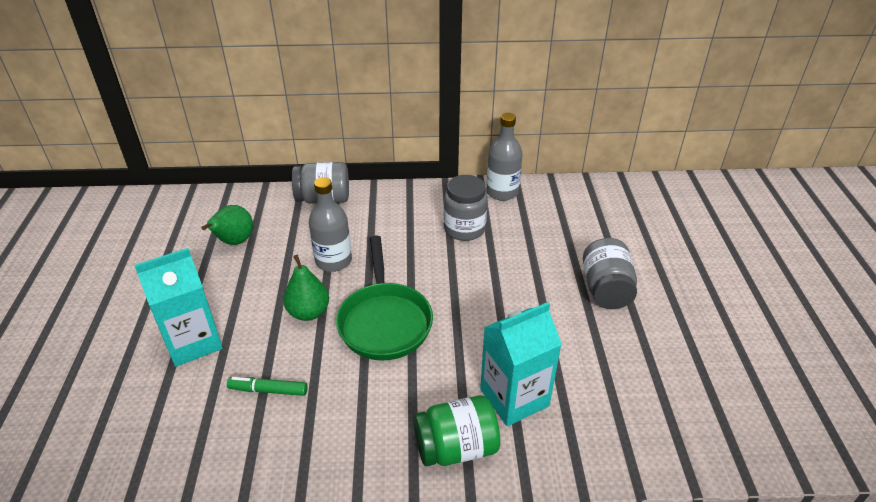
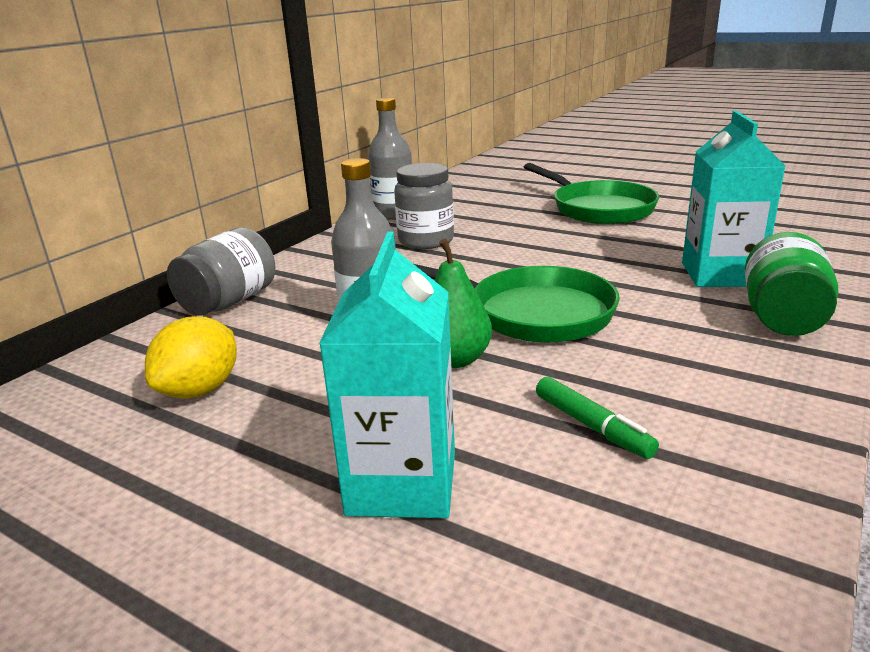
camera: 55 degrees left, 15 degrees down
(234, 242) = (200, 390): green pear -> yellow lemon
(268, 390) = (592, 426): green marker -> green marker turned 75 degrees counterclockwise
(606, 289) = (598, 209): grey jar -> green pan

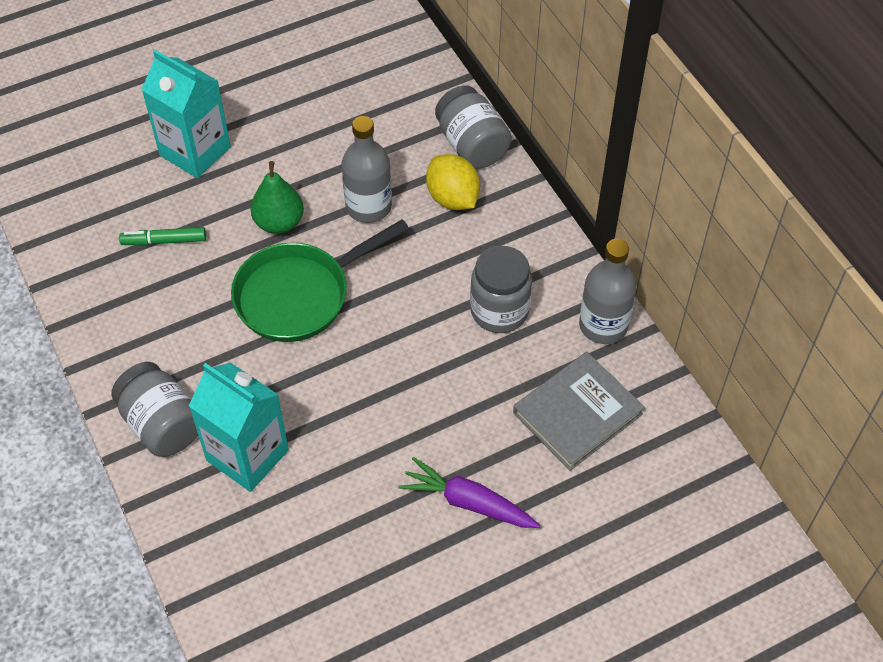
camera: 120 degrees right, 30 degrees up
(200, 390) = (350, 104): yellow lemon -> yellow lemon (452, 198)
(479, 203) = (577, 413): none -> grey book
(598, 209) = (468, 502): green pan -> purple carrot
(782, 318) = (162, 424): green jar -> grey jar

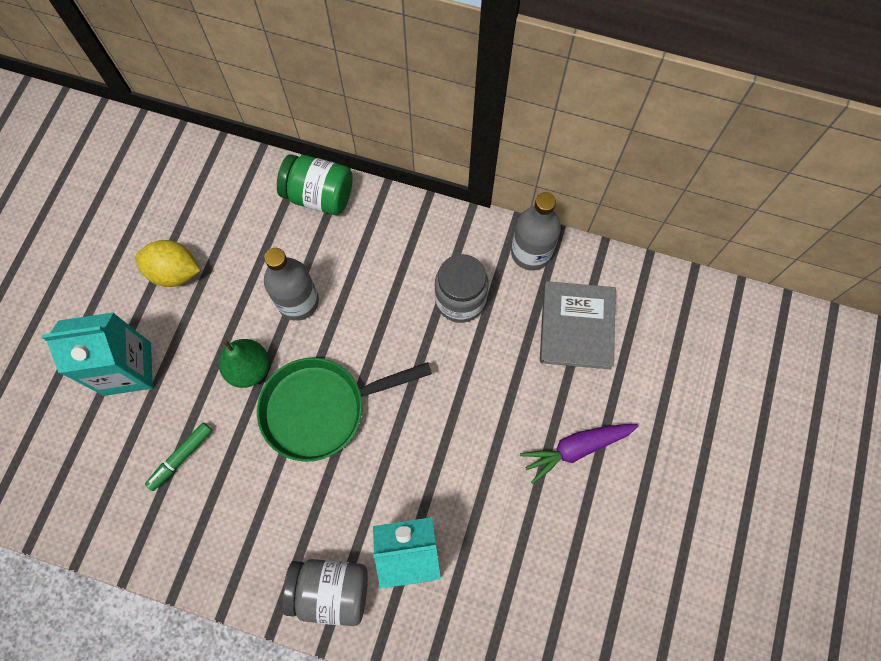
camera: 45 degrees left, 15 degrees up
(299, 295) = (321, 409): green pan -> green pan turned 60 degrees clockwise
(452, 198) = (347, 246): yellow lemon -> yellow lemon (175, 272)
(472, 145) = (319, 196): grey jar -> green jar

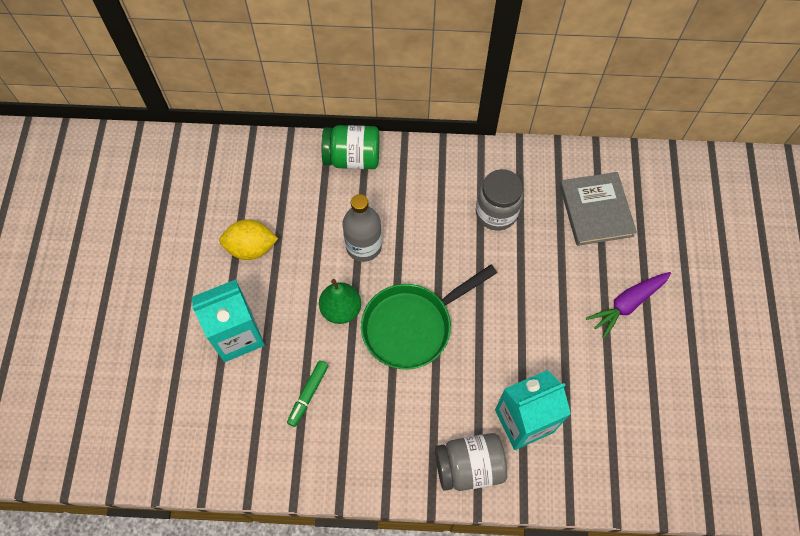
camera: 15 degrees left, 5 degrees down
(531, 252) = (540, 162): grey bottle -> none

